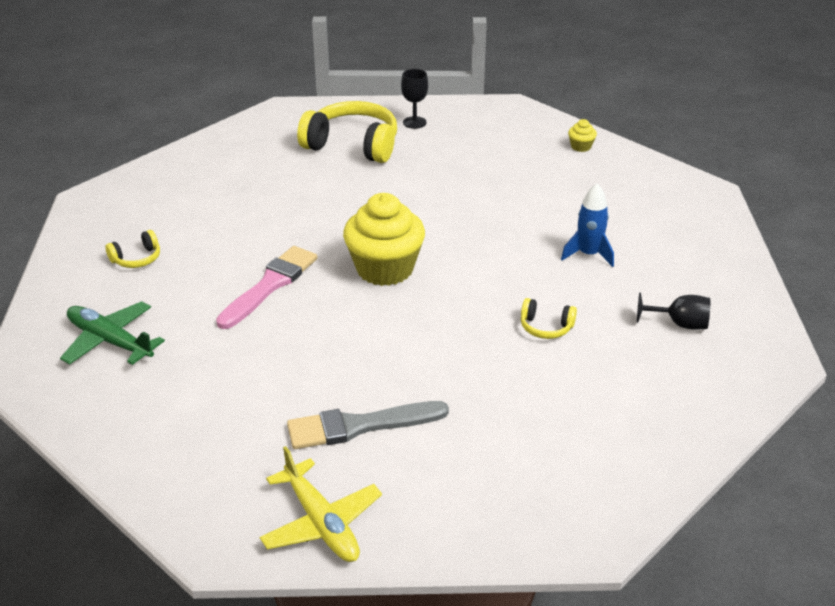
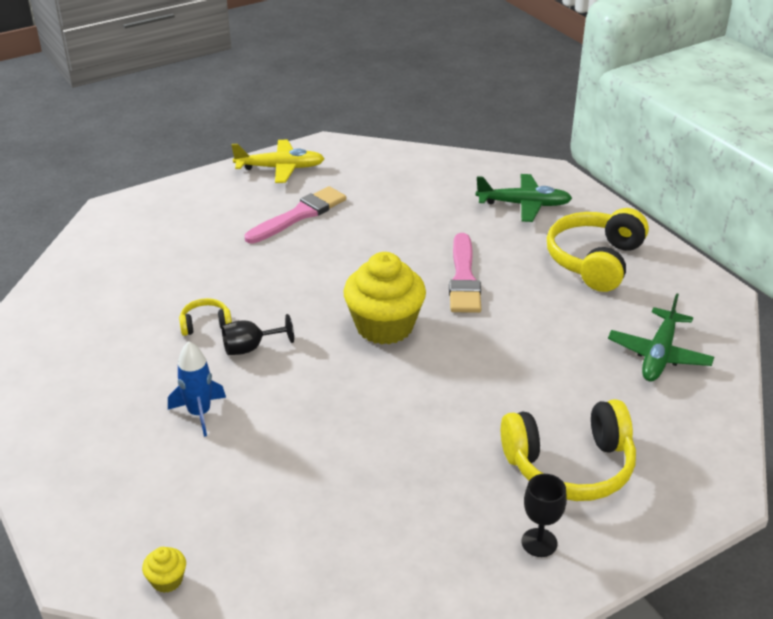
camera: 150 degrees right, 0 degrees up
(137, 259) = (595, 261): yellow headphones -> yellow headphones, size x2.14
(203, 179) = (659, 354): none -> green plane
(321, 522) = (280, 168): yellow plane -> yellow plane turned 150 degrees clockwise
(360, 426) = (299, 215): grey brush -> pink brush
(581, 146) = (286, 592): yellow cupcake -> yellow cupcake (167, 580)
(679, 324) = (83, 369): black goblet -> black goblet (250, 348)

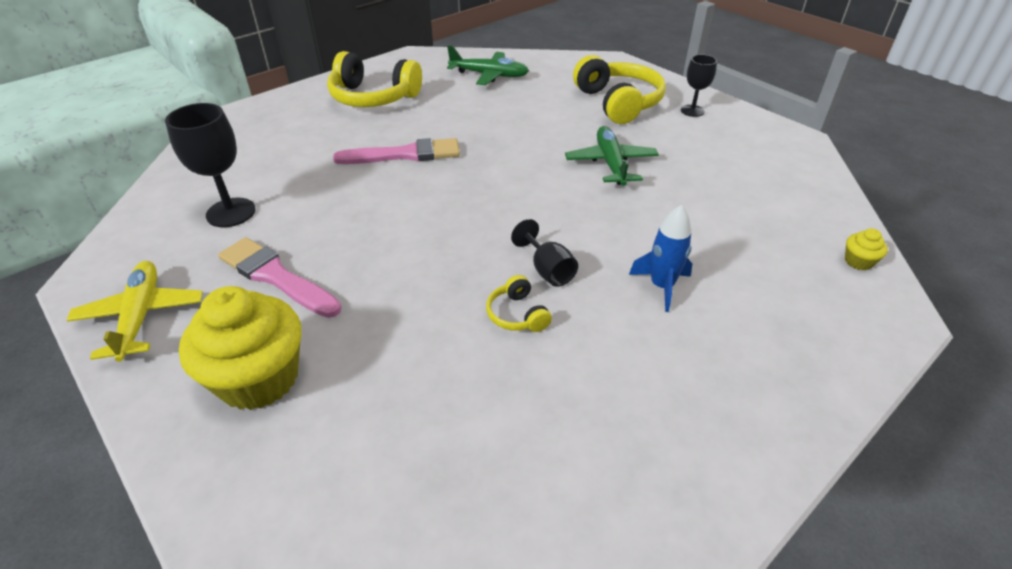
camera: 100 degrees left, 5 degrees up
(384, 326) = (487, 190): yellow cupcake -> yellow cupcake (259, 378)
(390, 190) = (231, 212): none -> black goblet
(523, 205) = (277, 131): green plane -> green plane (611, 164)

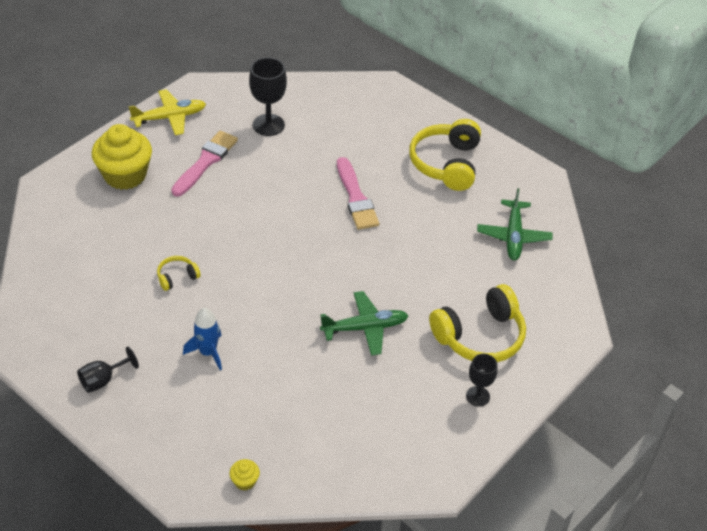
camera: 80 degrees right, 5 degrees up
(547, 270) = (221, 290): black goblet -> black goblet (103, 380)

